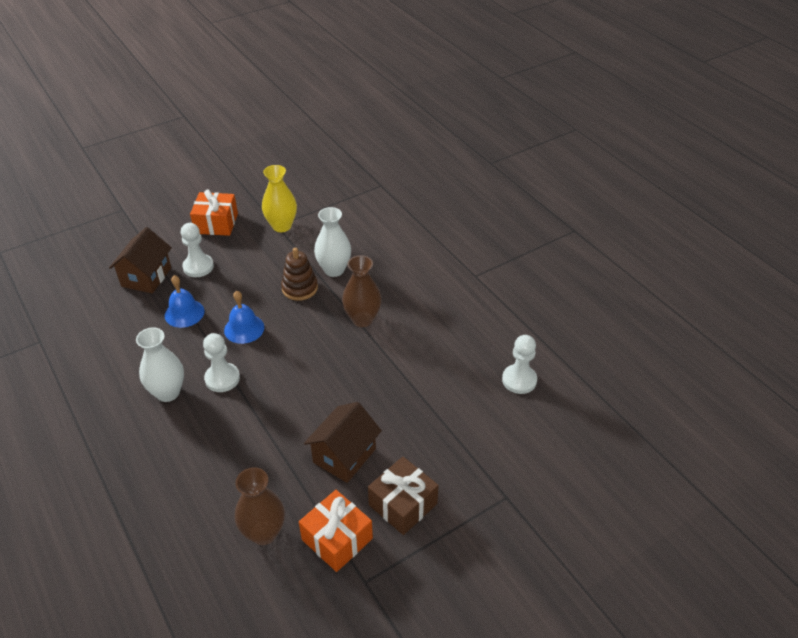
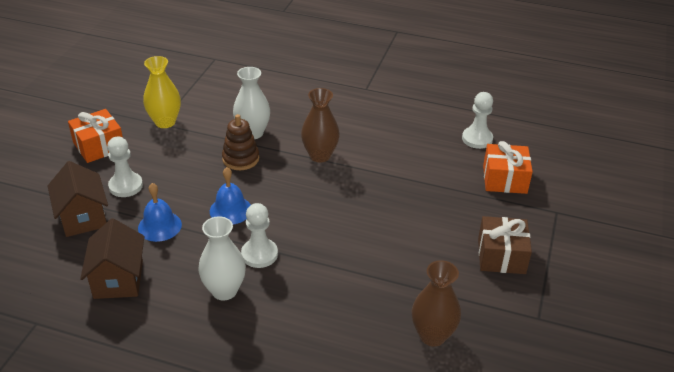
camera: 40 degrees left, 5 degrees down
(337, 539) = (487, 305): orange gift -> orange gift (504, 179)
(344, 455) = (423, 250): brown house -> brown house (118, 279)

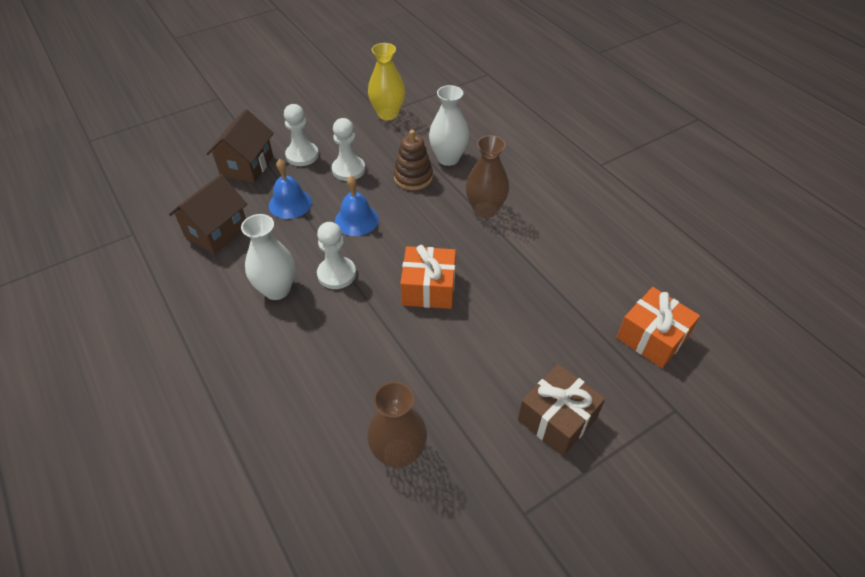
camera: 40 degrees right, 10 degrees up
(99, 146) = (318, 111): orange gift -> orange gift (428, 288)
(477, 139) = (667, 276): white pawn -> white pawn (348, 170)

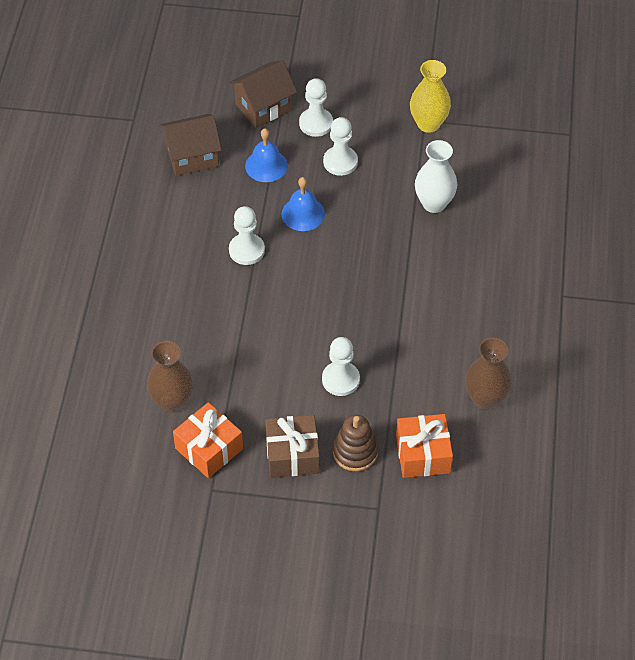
camera: 40 degrees right, 5 degrees up
(277, 289) = (195, 234): white vase -> none
(413, 177) = (385, 203): brown stacking toy -> brown stacking toy (355, 452)
(428, 288) = (301, 306): orange gift -> orange gift (209, 448)
(485, 210) = (412, 271): brown vase -> brown vase (485, 398)
(523, 324) = (340, 379): none -> white pawn

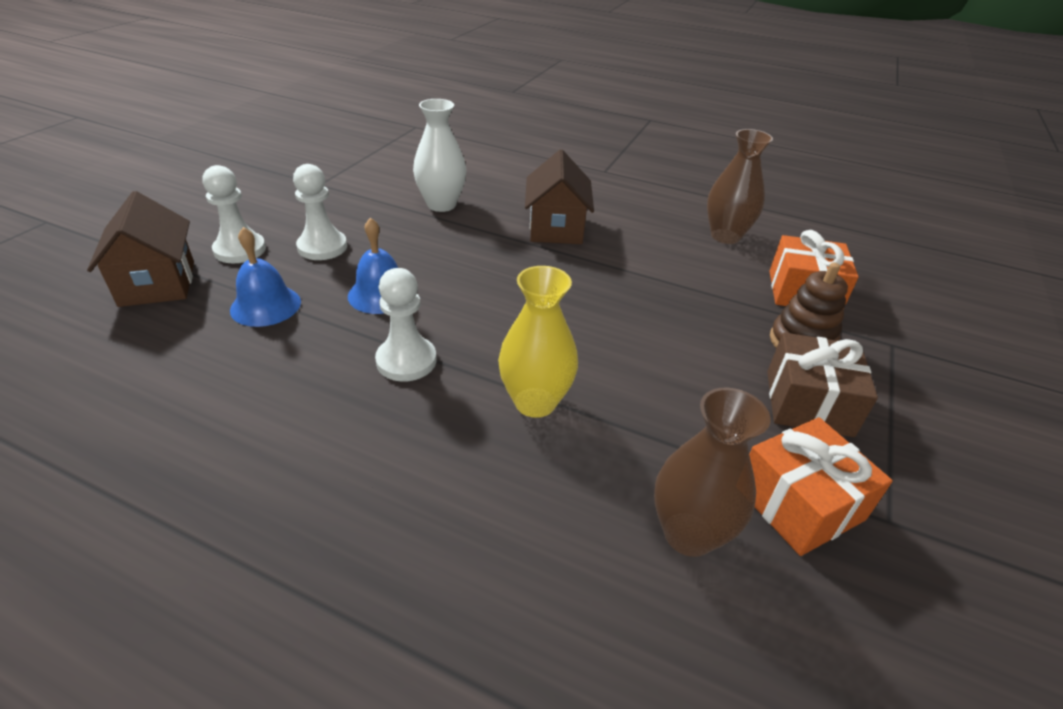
camera: 75 degrees left, 15 degrees down
(192, 156) = (165, 376): brown house -> brown house (556, 228)
(340, 379) = (679, 327): white pawn -> none
(428, 124) = (327, 183): yellow vase -> yellow vase (535, 402)

